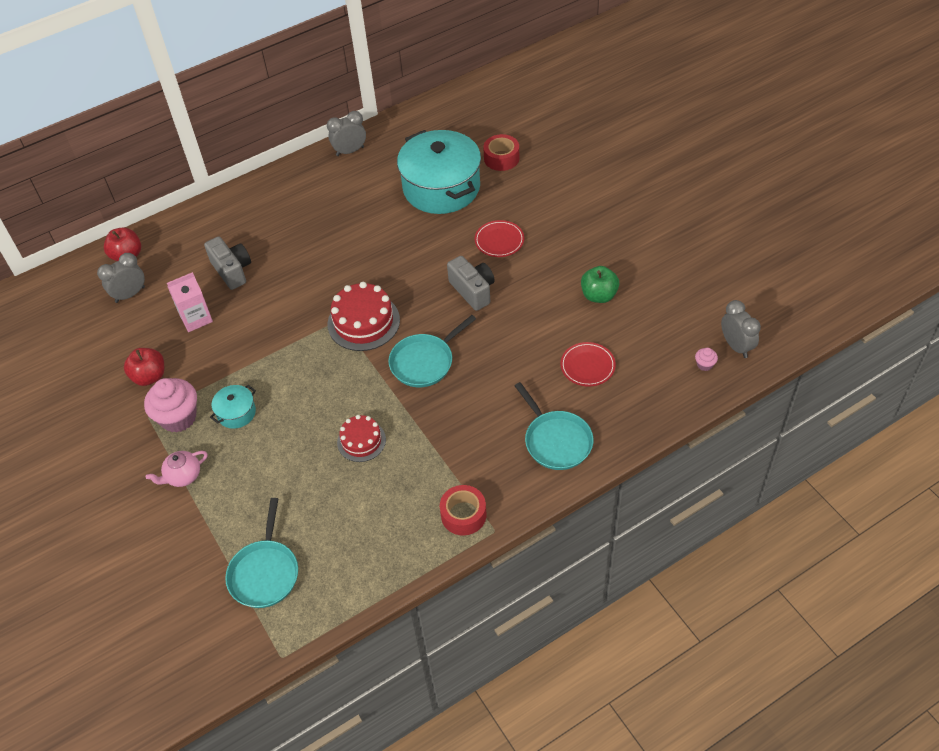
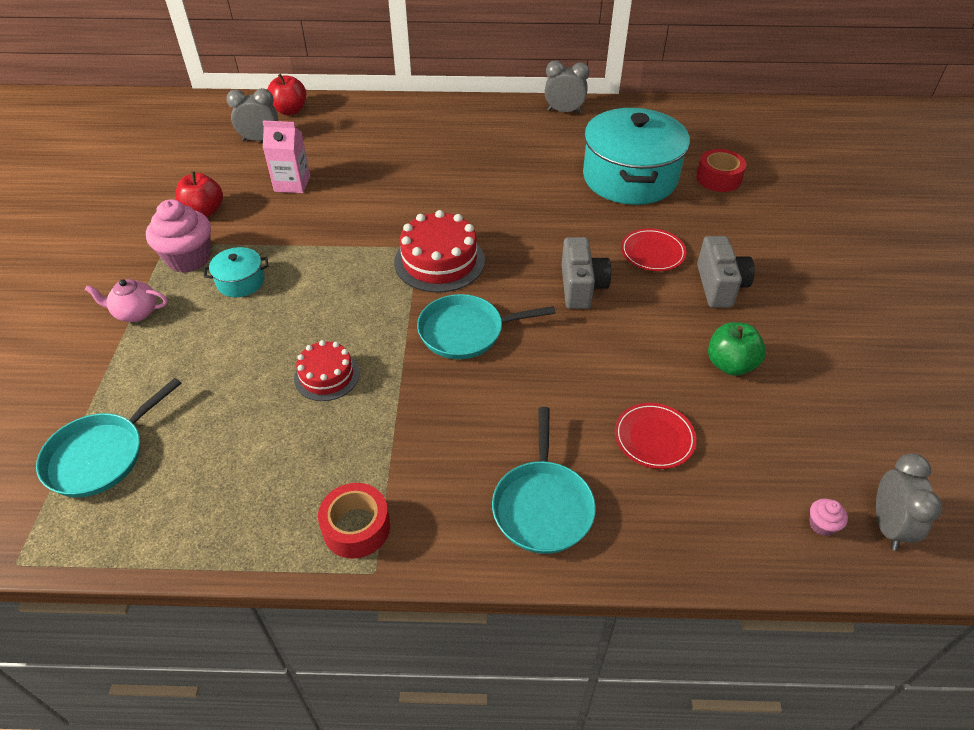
camera: 30 degrees right, 5 degrees down
(232, 270) = (363, 160): grey camera -> grey camera (719, 286)

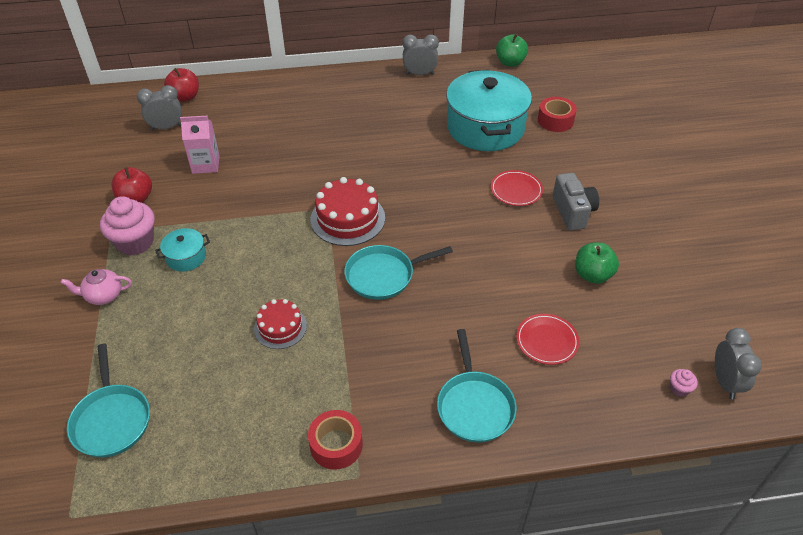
camera: 10 degrees left, 0 degrees up
(100, 456) = (111, 420): turquoise pan -> turquoise pan turned 45 degrees counterclockwise
(581, 287) = (466, 226): grey camera -> none
(675, 109) = (510, 62): none -> green apple

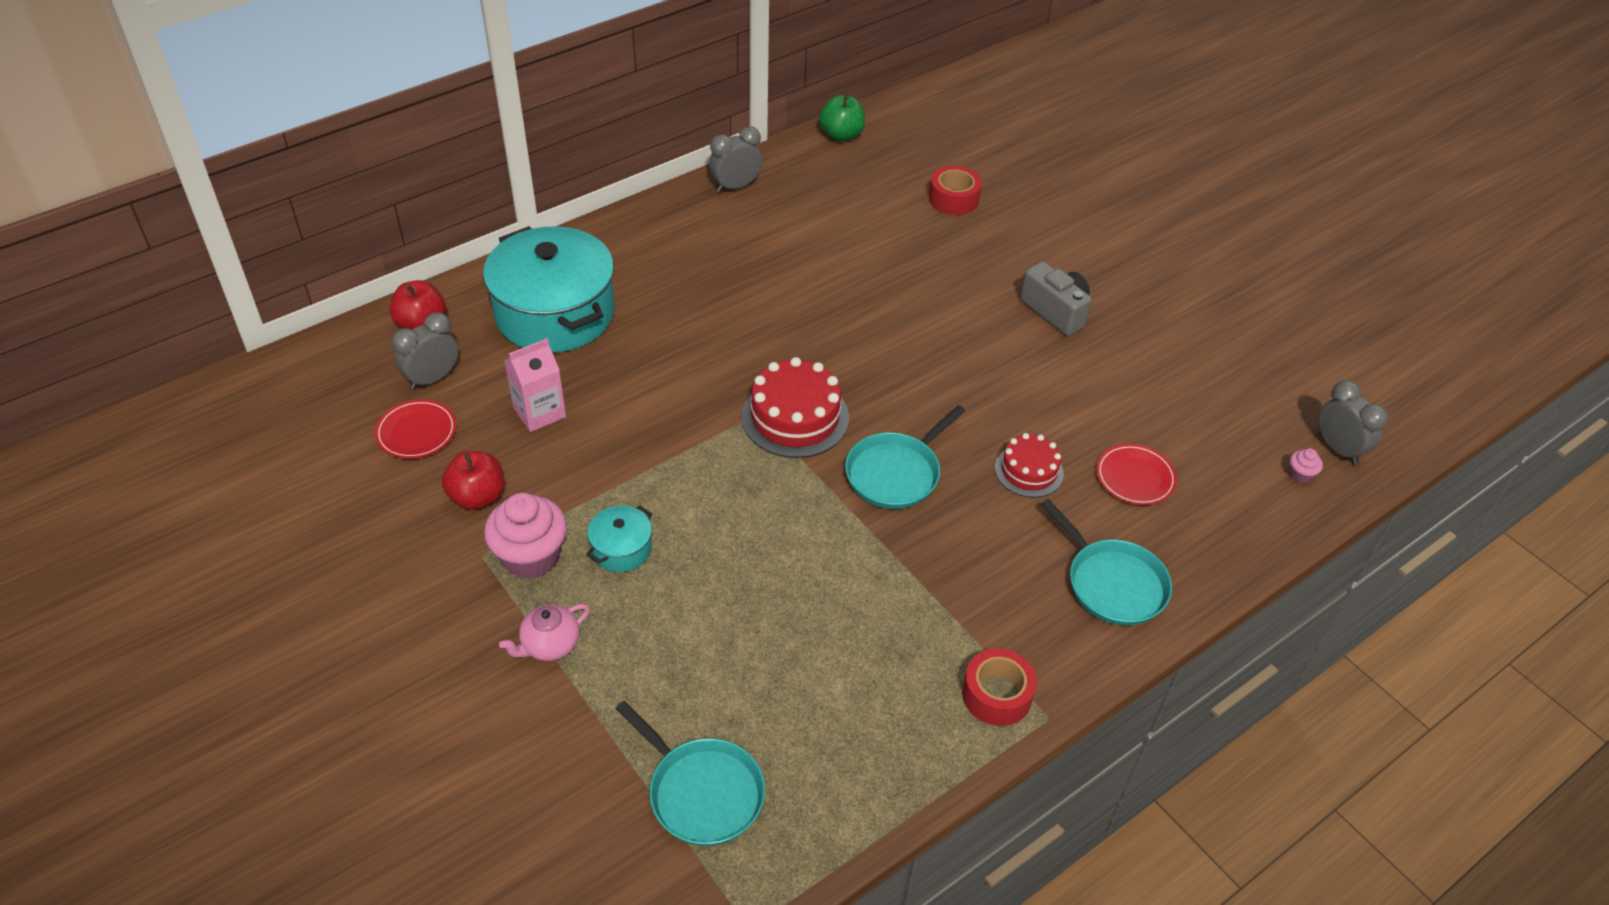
camera: 30 degrees left, 0 degrees up
(280, 327) = (821, 588): red cake -> red cake (1029, 471)
(485, 128) = (876, 236): turquoise pot -> turquoise pot (555, 313)
(516, 190) = (972, 306): red plate -> red plate (416, 432)
(592, 275) = (1129, 380): green apple -> none

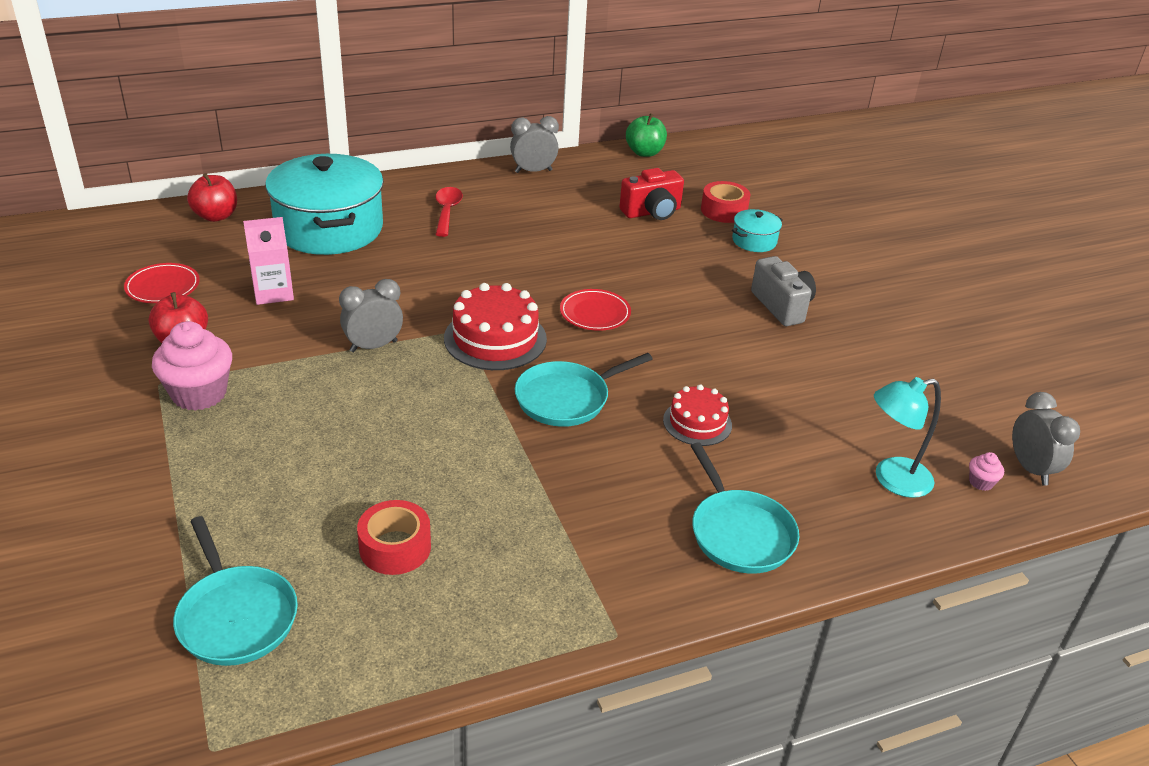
camera: 15 degrees right, 10 degrees down
(432, 378) = (200, 253): grey clock -> grey clock (373, 346)
(550, 645) = (172, 463): pink teapot -> none
(621, 549) = (281, 404): turquoise pot -> turquoise pot (754, 241)
(669, 262) = (447, 211): none -> red spoon
(882, 217) = (652, 212): none -> red camera
(997, 695) = (573, 602): red tape -> red tape (395, 547)
(1135, 477) = (803, 449): red plate -> red plate (595, 313)
(1224, 491) = (892, 479): none -> turquoise lamp

